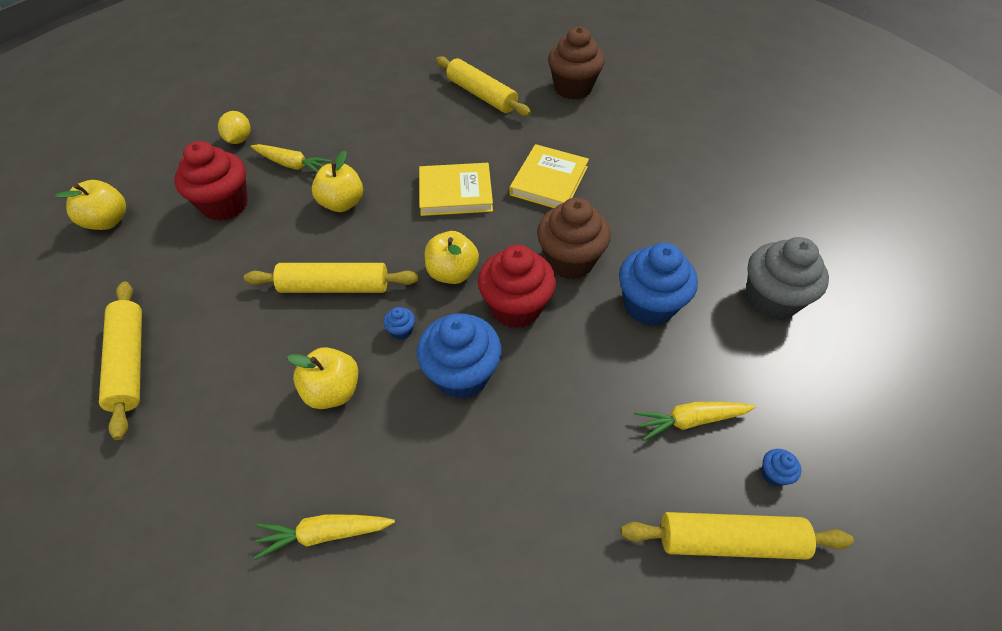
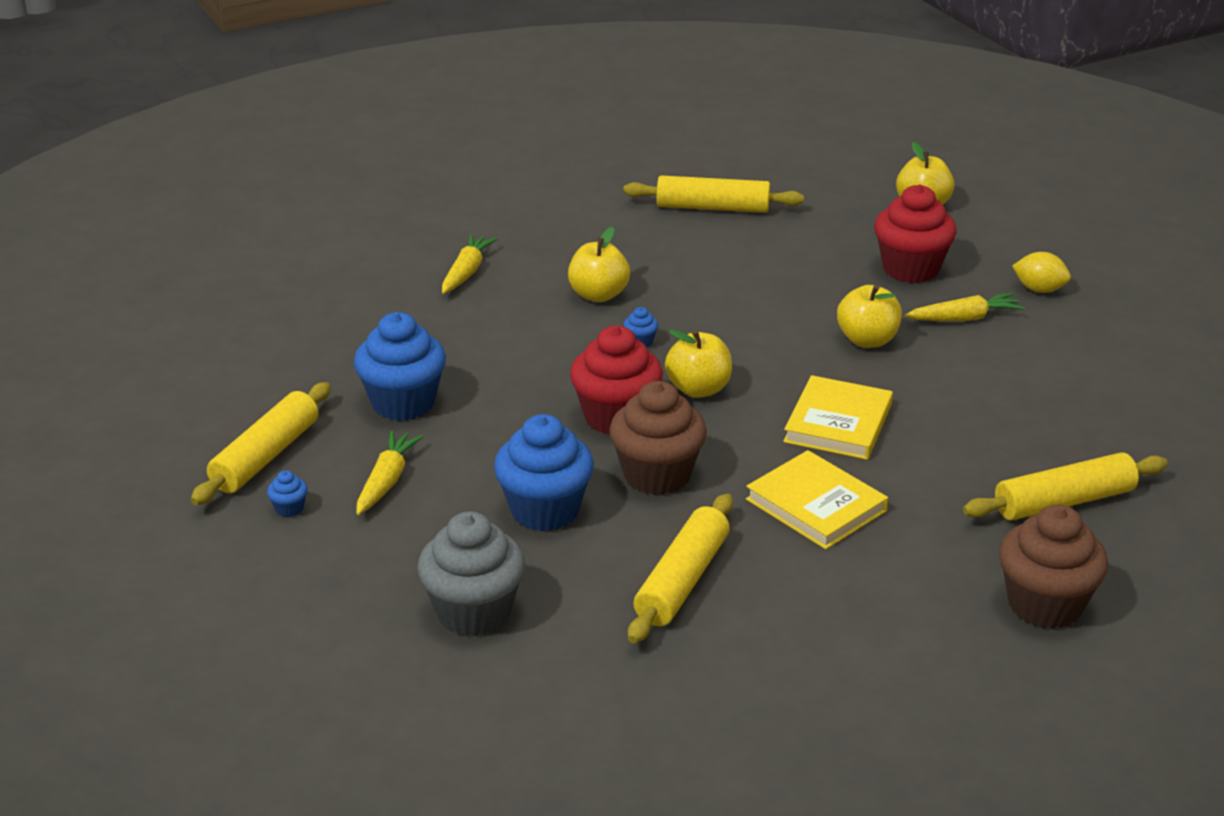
camera: 115 degrees right, 20 degrees down
(292, 165) = (964, 318): yellow carrot -> yellow carrot turned 150 degrees counterclockwise
(335, 287) = (731, 315): yellow rolling pin -> yellow rolling pin (681, 581)
(461, 374) = (558, 364): blue cupcake -> blue cupcake (403, 403)

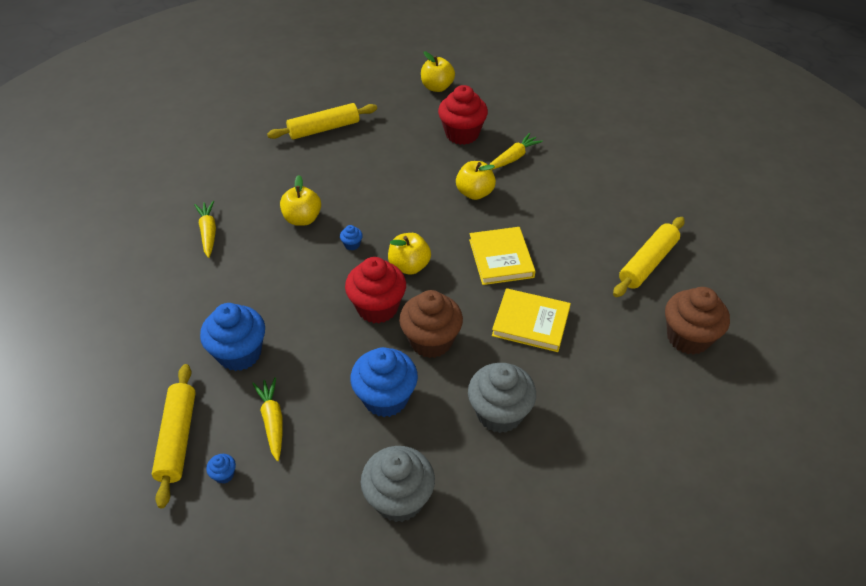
camera: 30 degrees left, 15 degrees up
(681, 581) = (499, 413): yellow rolling pin -> grey cupcake
(1039, 289) = (535, 124): yellow lemon -> none

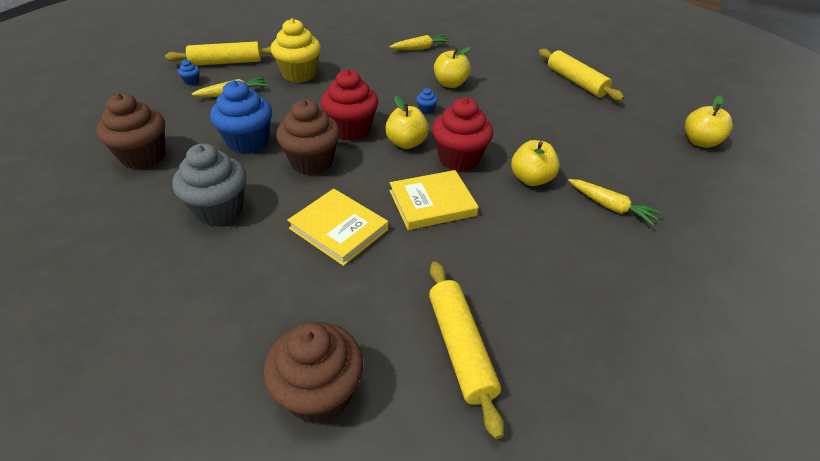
camera: 80 degrees right, 5 degrees down
(239, 353) = (299, 74): blue cupcake -> yellow cupcake
(399, 499) = (143, 157): grey cupcake -> brown cupcake
(462, 134) = (628, 164): red cupcake -> red cupcake (459, 159)
(531, 322) = (339, 229): yellow book -> yellow book turned 60 degrees counterclockwise
(648, 263) = (460, 348): yellow rolling pin -> yellow rolling pin turned 45 degrees clockwise

